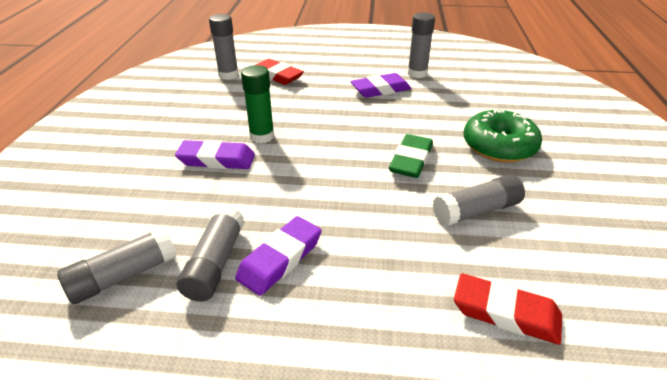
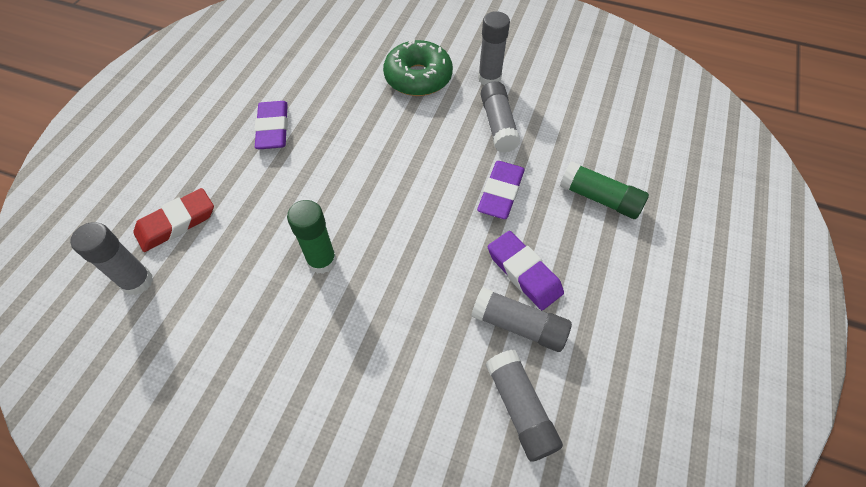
camera: 75 degrees left, 20 degrees up
(216, 160) = (352, 313): purple eraser -> purple eraser (501, 193)
(411, 160) = (416, 144): green eraser -> none
(415, 319) = (599, 198): none -> green glue stick
(417, 73) = (254, 87): grey glue stick -> grey glue stick (489, 78)
(505, 313) = (600, 148): red eraser -> none

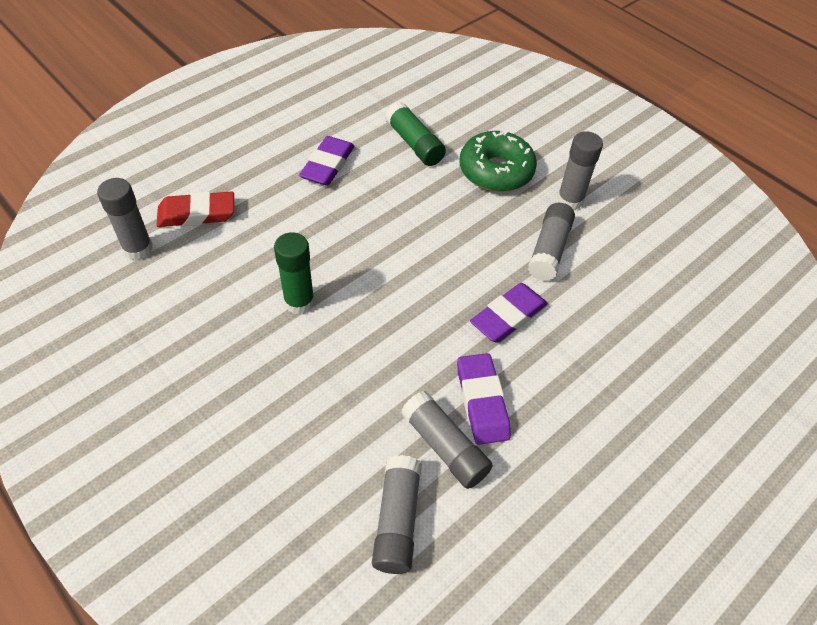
camera: 25 degrees right, 5 degrees down
(599, 198) = (610, 367): green glue stick -> green glue stick (414, 144)

